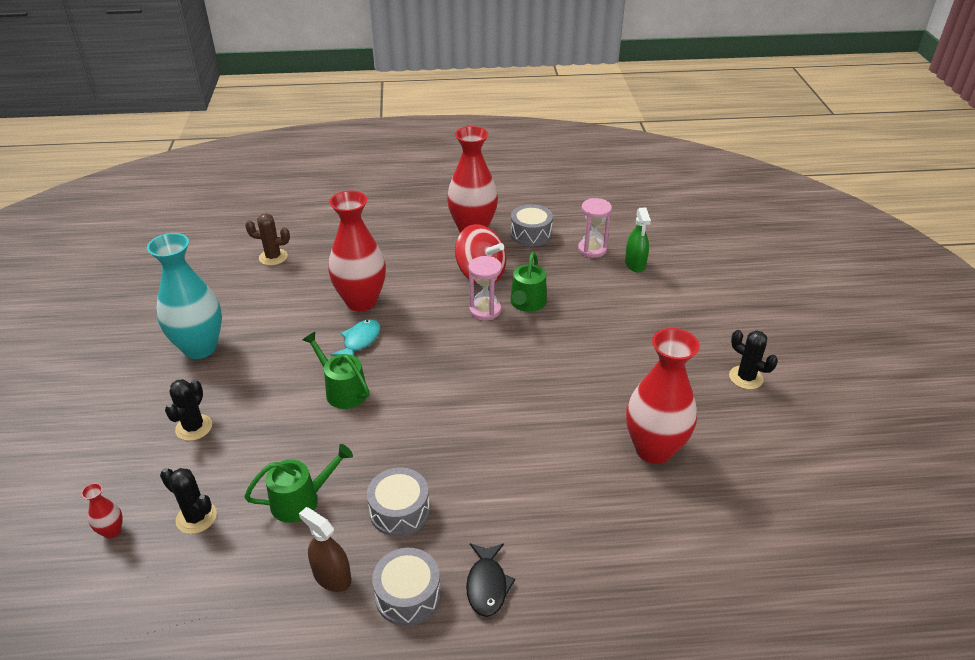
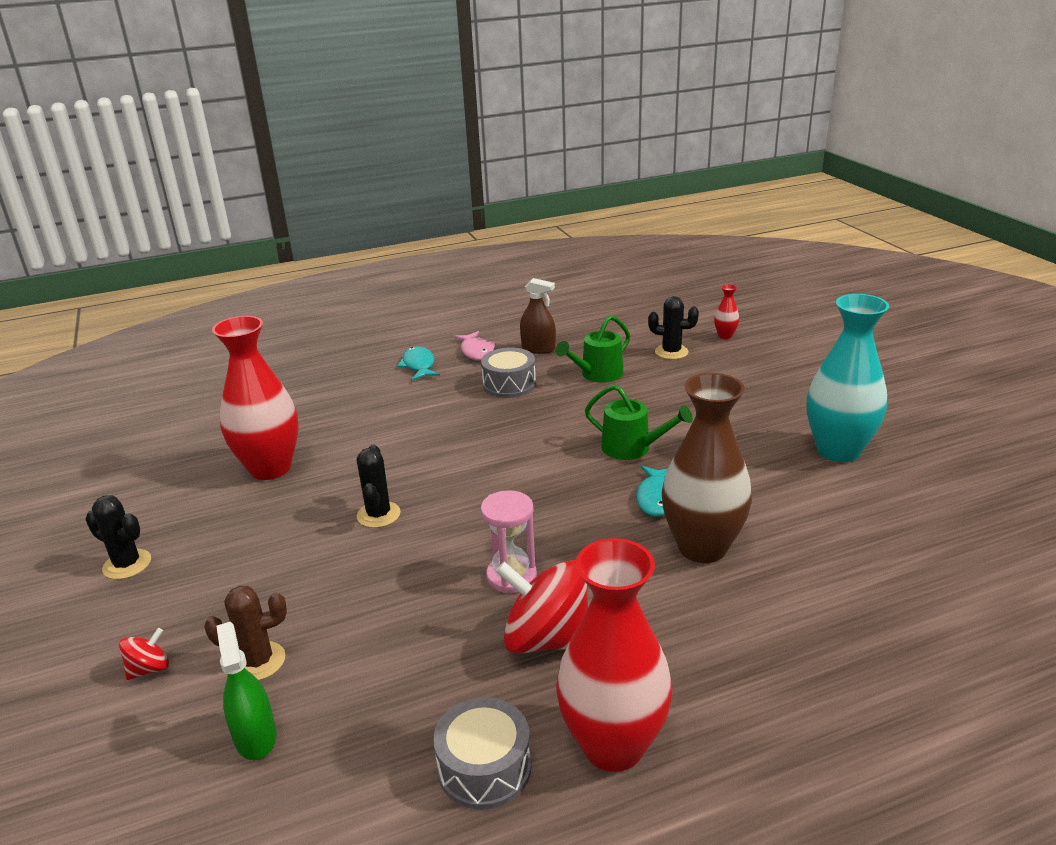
camera: 165 degrees right, 10 degrees down
(194, 427) = (747, 393): black cactus -> black cactus (378, 515)
(273, 257) = (914, 586): brown cactus -> brown cactus (258, 661)
(361, 301) = (702, 547): red vase -> brown vase
(408, 595) = (476, 352): grey drum -> pink fish
(487, 585) = (419, 365): black fish -> turquoise fish
(527, 303) = (449, 603): green watering can -> none
(592, 249) = (345, 756): pink hourglass -> none
(701, 305) = (149, 669): none -> red spinning top

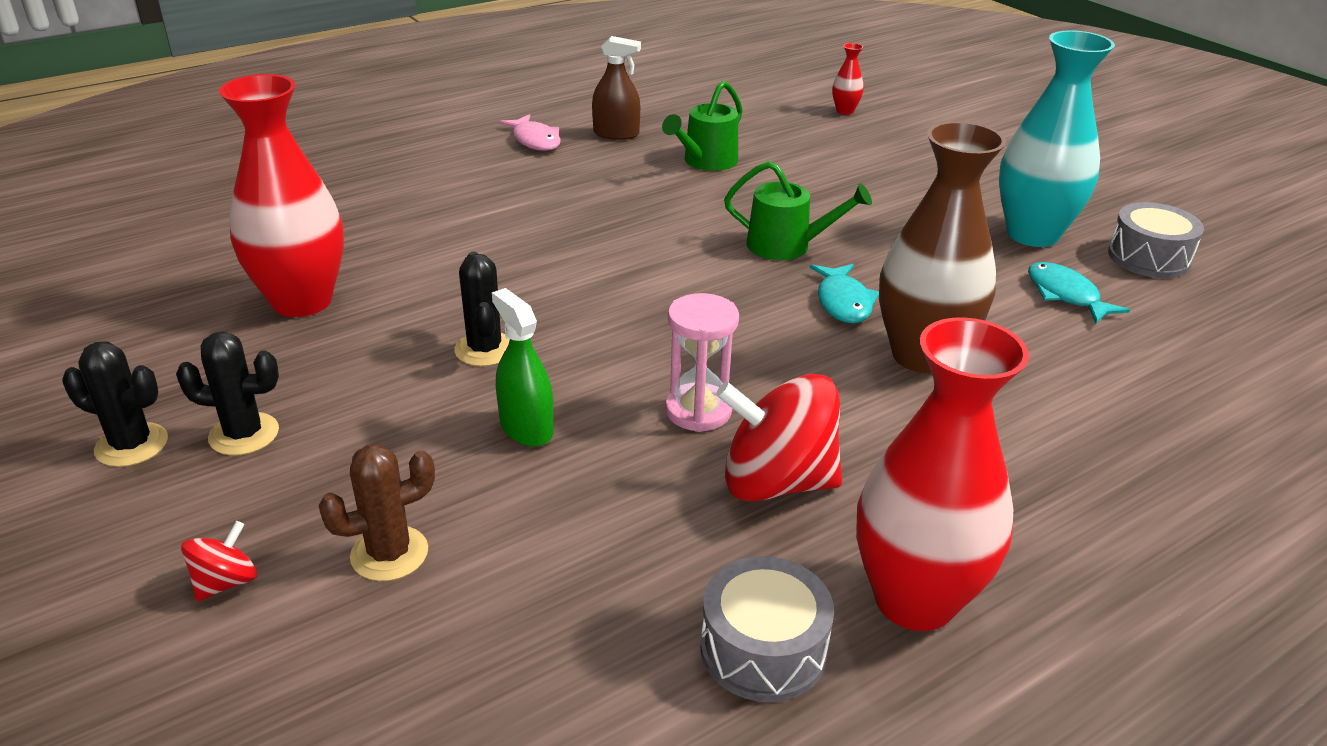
camera: 15 degrees left, 5 degrees up
(255, 737) = (427, 653): green spray bottle -> green spray bottle (526, 428)
(419, 365) = (463, 160): turquoise fish -> turquoise fish (1065, 295)
(509, 384) = (596, 178): grey drum -> grey drum (1148, 257)
(671, 352) = (787, 132): black cactus -> black cactus (244, 434)

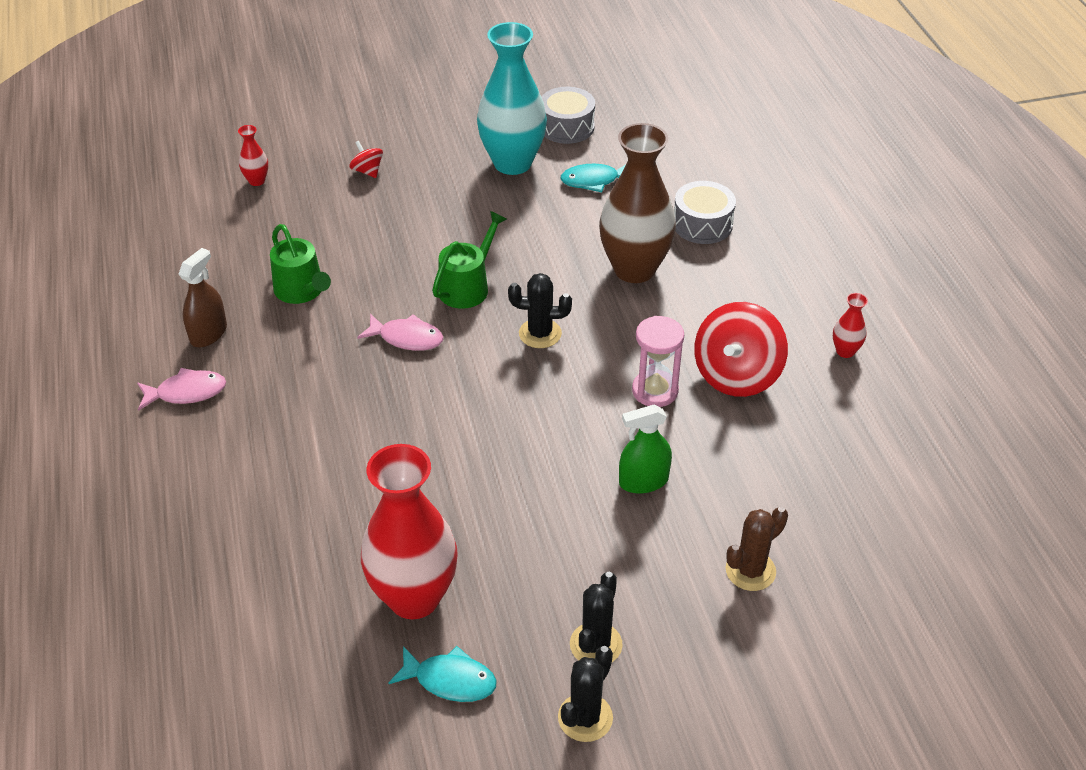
camera: 70 degrees left, 10 degrees up
(226, 582) = (755, 658): red spinning top -> red spinning top (367, 171)
(389, 554) = (750, 571): brown cactus -> brown cactus turned 60 degrees clockwise
(485, 349) = (538, 488): black cactus -> black cactus (540, 334)
(677, 226) = (406, 338): none -> pink fish
(763, 649) = (866, 420): grey drum -> grey drum (702, 224)
(843, 302) = (557, 283): turquoise fish -> turquoise fish (450, 680)
(914, 600) = (845, 351): red vase -> red vase, size x0.41

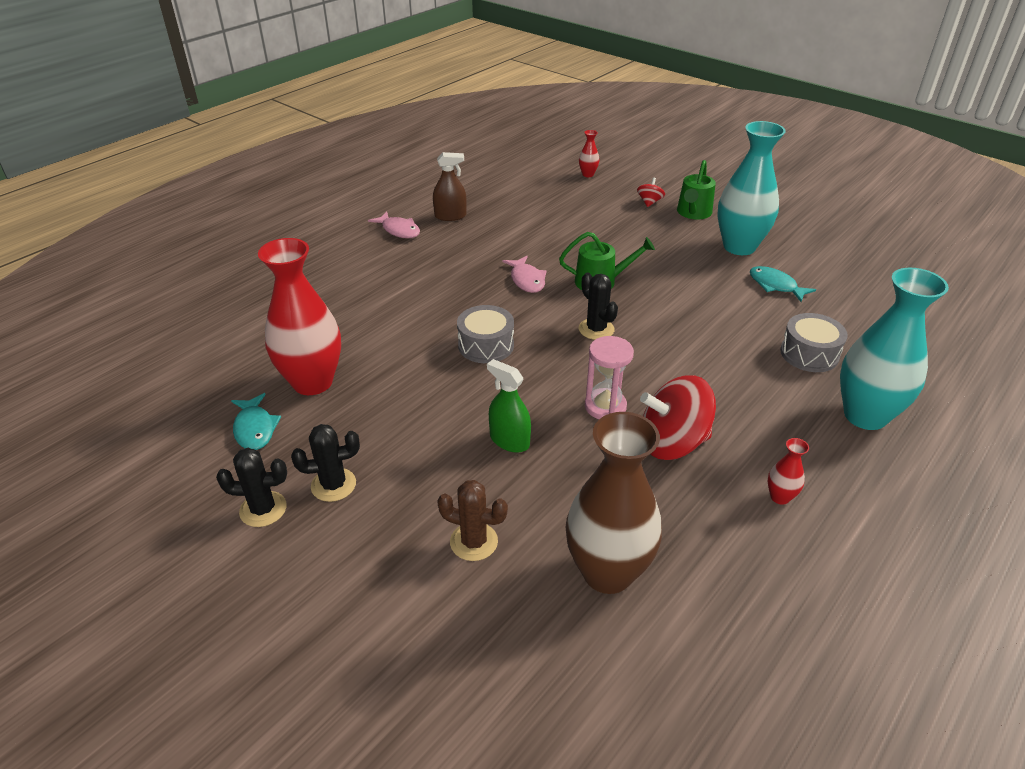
camera: 55 degrees right, 5 degrees down
(301, 291) = (520, 228): green watering can -> green watering can (693, 213)
(566, 127) = (809, 251): grey drum -> grey drum (486, 345)
(634, 269) = (714, 342): brown vase -> brown vase (607, 572)
(799, 245) = (865, 415): none -> turquoise vase

